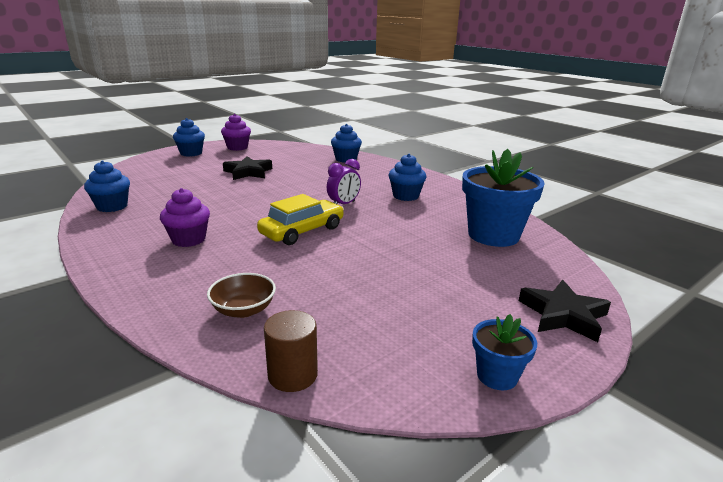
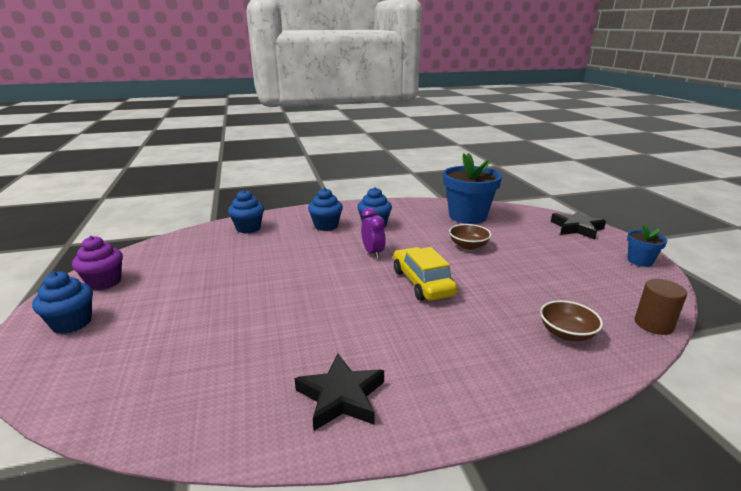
camera: 65 degrees left, 0 degrees up
(112, 206) = (247, 416): blue cupcake -> blue cupcake (326, 226)
(188, 239) = (409, 351): purple cupcake -> none
(248, 172) = (222, 288): black star -> black star (341, 396)
(407, 243) = (468, 246): none -> brown bowl

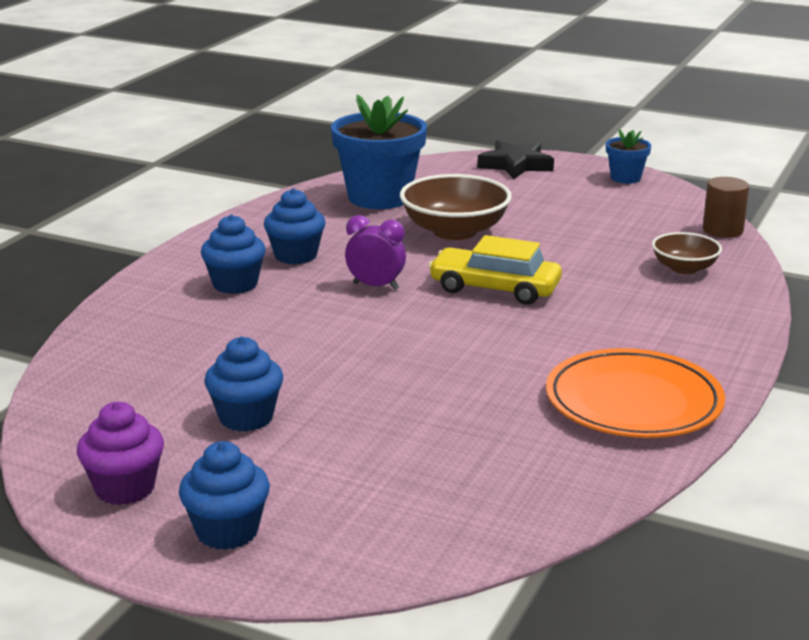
camera: 50 degrees left, 0 degrees up
(248, 228) = (130, 337): blue cupcake -> blue cupcake (246, 418)
(341, 396) = (633, 402): black star -> orange plate
(468, 246) = (454, 231): brown bowl -> brown bowl, size x1.72

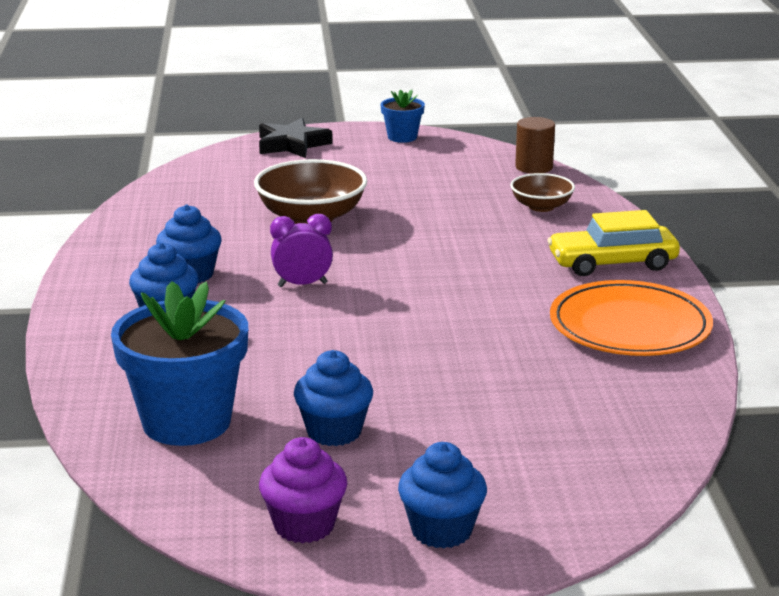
camera: 30 degrees left, 0 degrees up
(379, 197) = (202, 201): blue flower pot -> blue flower pot (186, 422)
(494, 288) = (409, 261): yellow car -> yellow car (612, 263)

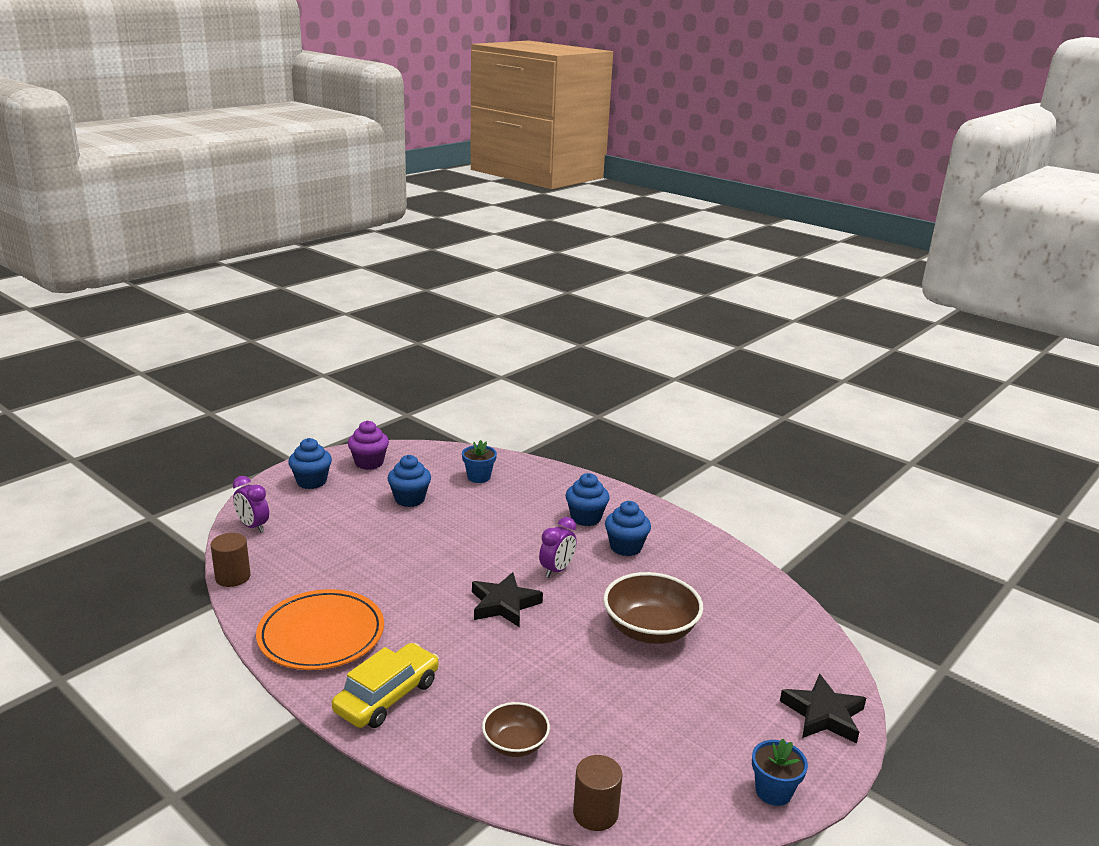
camera: 135 degrees right, 0 degrees up
(186, 422) = (479, 477): blue flower pot -> blue flower pot, size x0.50
(407, 280) = (504, 604): none -> black star
(607, 487) = (253, 526): none -> purple clock
(689, 424) = (233, 577): none -> brown cylinder

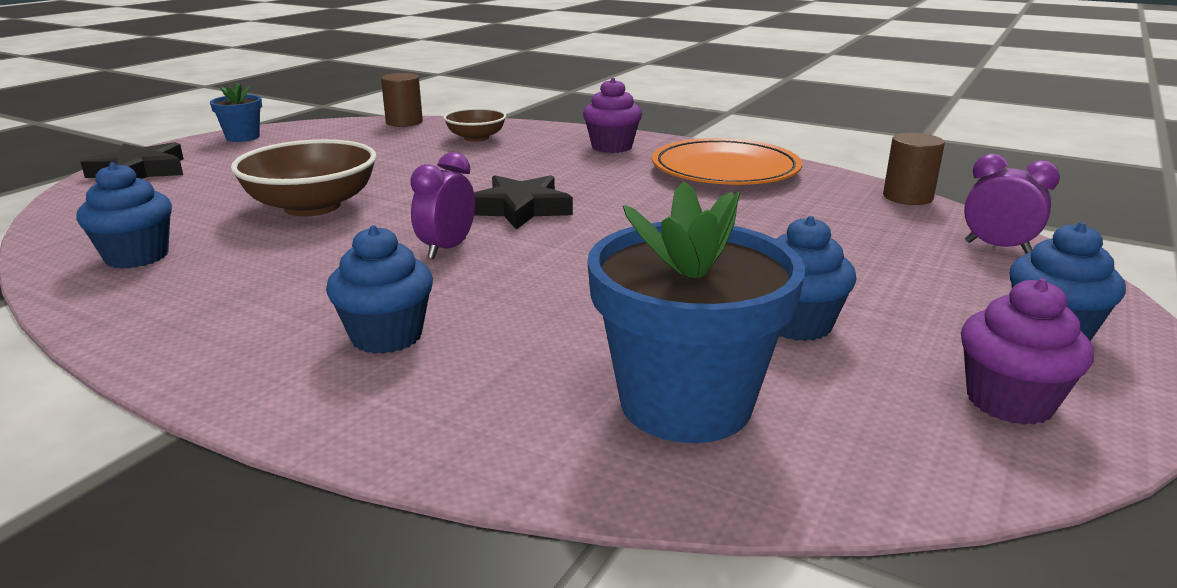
camera: 170 degrees right, 0 degrees up
(387, 696) = (612, 147): yellow car -> purple cupcake
(479, 477) = (685, 403): blue flower pot -> blue flower pot, size x2.02
(625, 547) = (311, 293): blue cupcake -> blue cupcake (137, 256)

